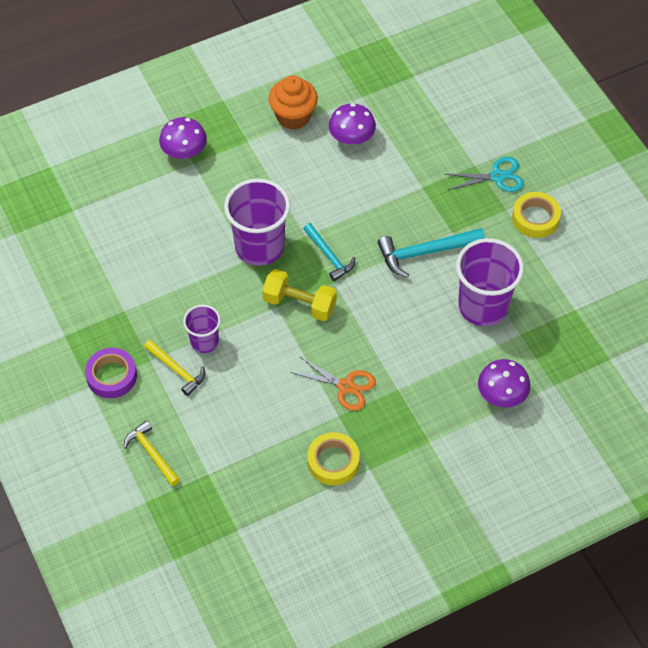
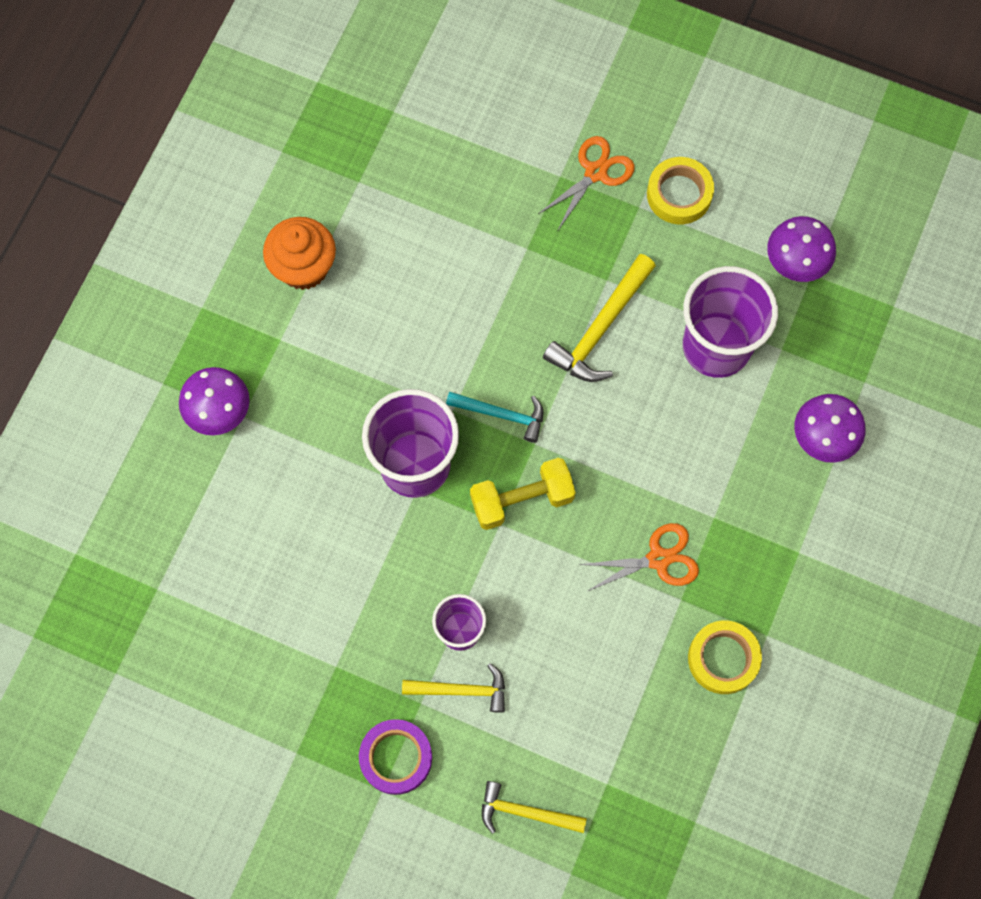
camera: 40 degrees left, 15 degrees up
(351, 138) = (394, 245): purple mushroom -> purple mushroom (796, 261)
(424, 252) = (600, 329): turquoise hammer -> yellow hammer
(497, 176) = (595, 172): turquoise scissors -> orange scissors

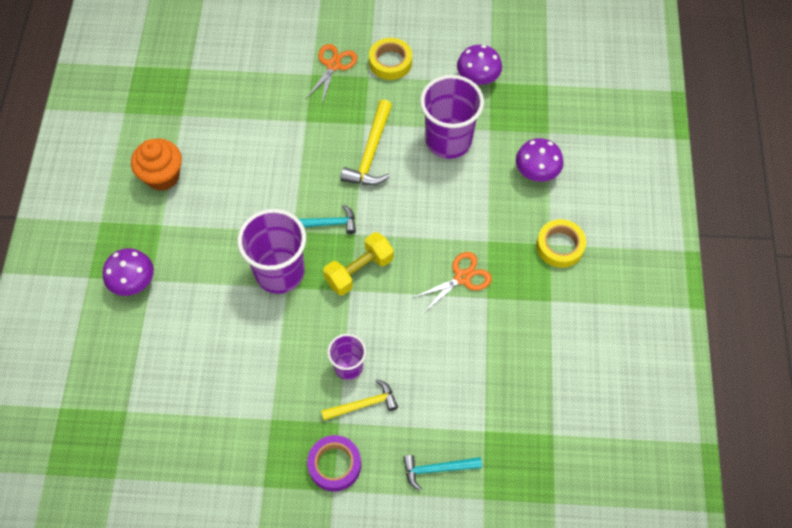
camera: 20 degrees left, 10 degrees down
(525, 812) = (436, 469): yellow hammer -> turquoise hammer
(723, 658) = (529, 324): yellow tape -> yellow tape (560, 246)

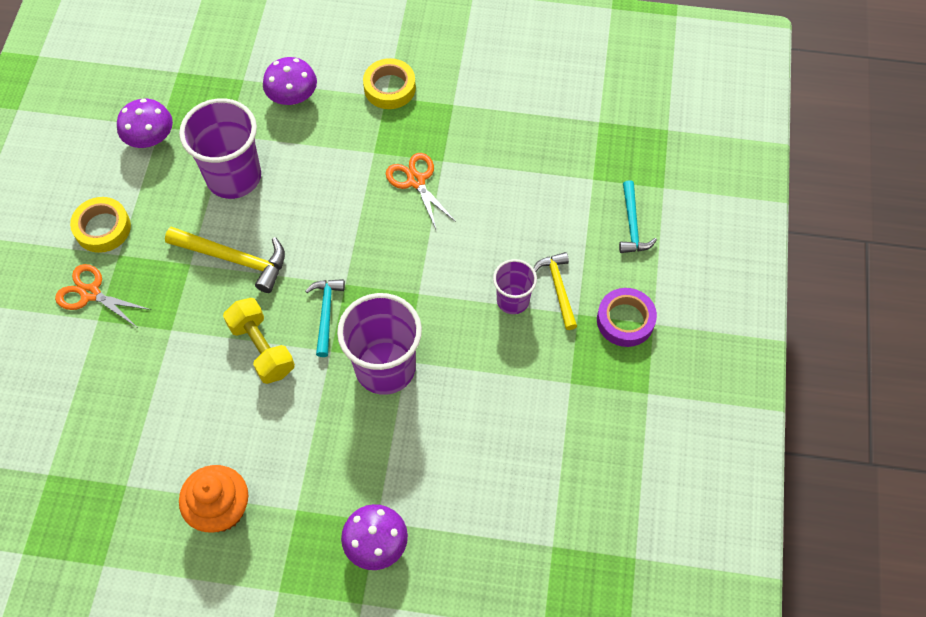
camera: 85 degrees left, 0 degrees up
(359, 271) = (394, 282): yellow dumbbell -> yellow dumbbell (262, 348)

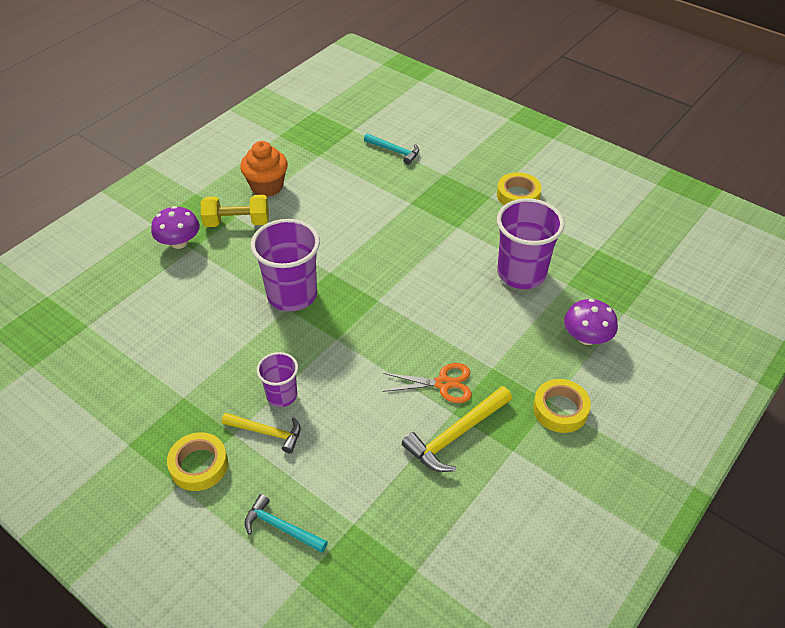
camera: 120 degrees right, 15 degrees down
(90, 293) = (467, 176): orange scissors -> none
(150, 138) = (588, 241): purple mushroom -> none
(235, 259) = (444, 250): yellow hammer -> yellow hammer (455, 435)
(262, 348) = (360, 239): yellow dumbbell -> yellow dumbbell (237, 222)
(326, 313) = (362, 281): turquoise hammer -> turquoise hammer (395, 151)
(625, 320) = (199, 465): purple tape -> yellow tape

